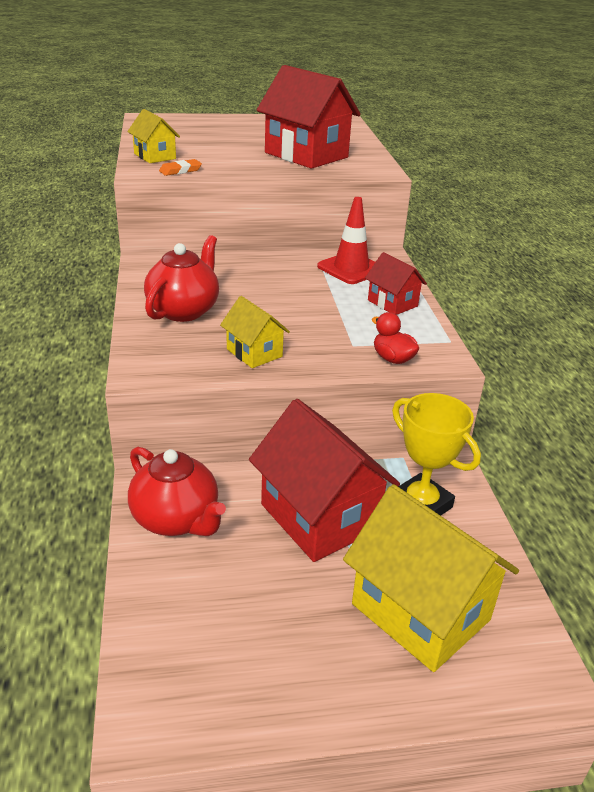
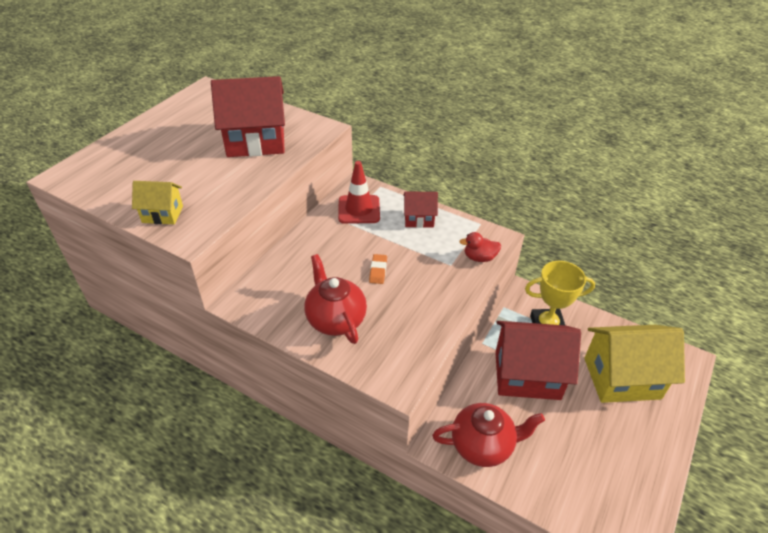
camera: 50 degrees left, 10 degrees up
(180, 170) = (211, 215): orange eraser -> orange eraser (378, 271)
(254, 353) = (422, 314): yellow house -> none

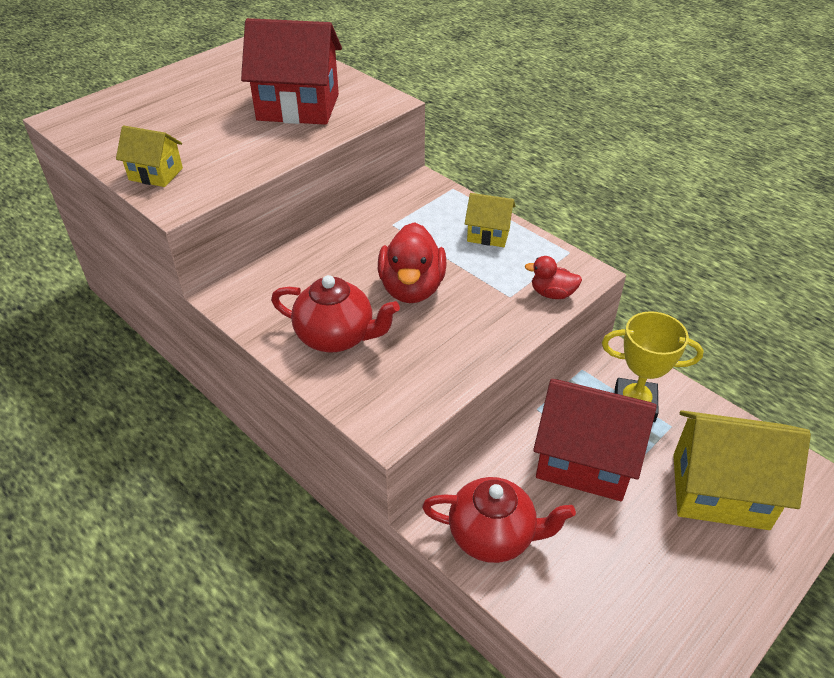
camera: 15 degrees right, 0 degrees up
(335, 319) = (336, 337): red teapot -> red teapot turned 120 degrees clockwise
(359, 209) = (414, 212): red traffic cone -> none
(378, 271) = (412, 288): orange eraser -> red duck
(419, 219) = (488, 235): red house -> yellow house

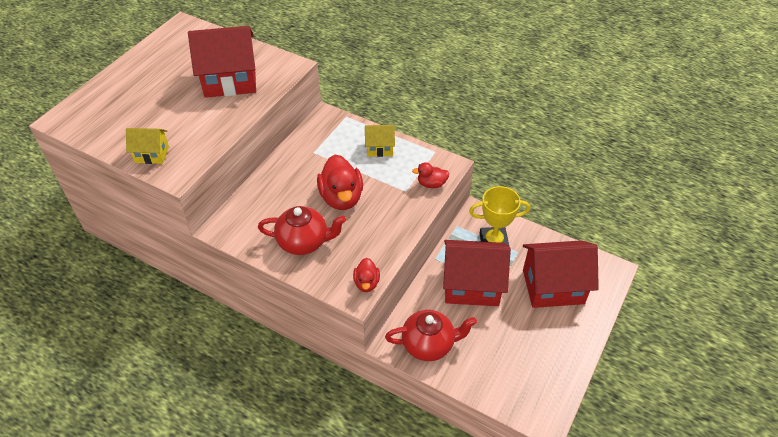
camera: 15 degrees left, 5 degrees up
(410, 413) = (366, 283): none -> red duck
(719, 491) = (553, 287): yellow house -> red house

